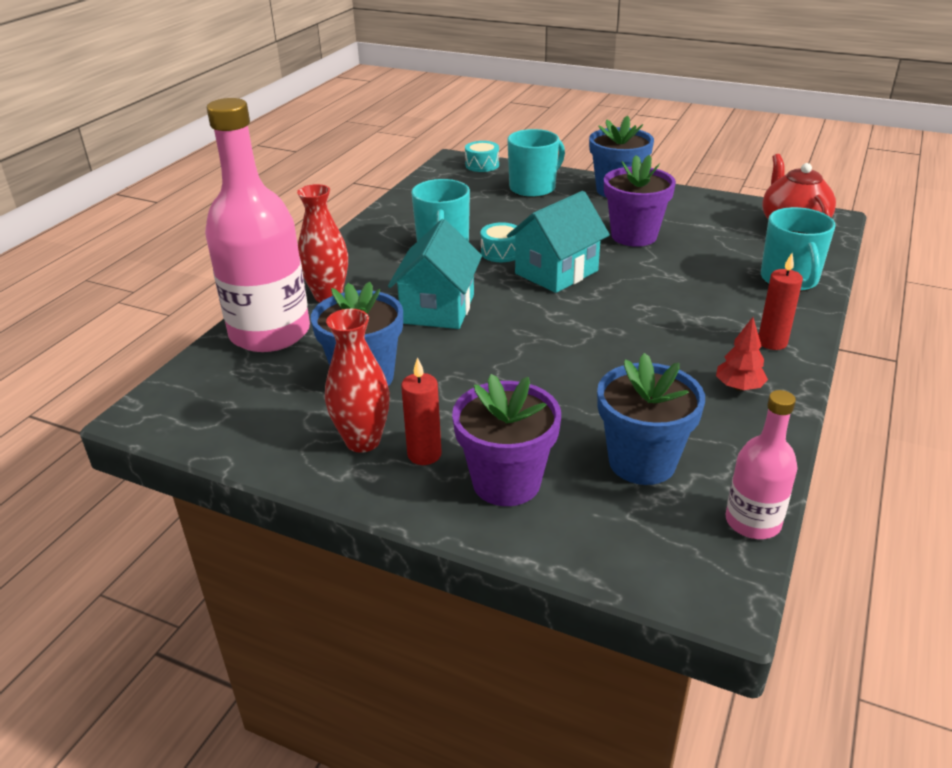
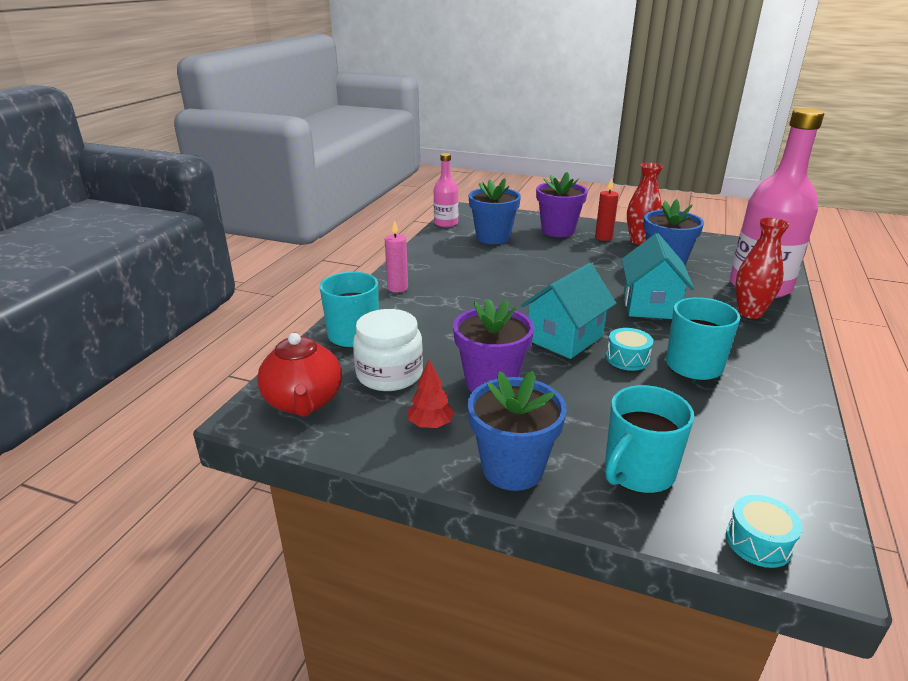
camera: 175 degrees right, 5 degrees down
(729, 243) = (389, 374): none -> white jar
(738, 387) = (432, 265): red tree -> red tree (430, 424)
(772, 342) = (397, 288): red candle -> pink candle

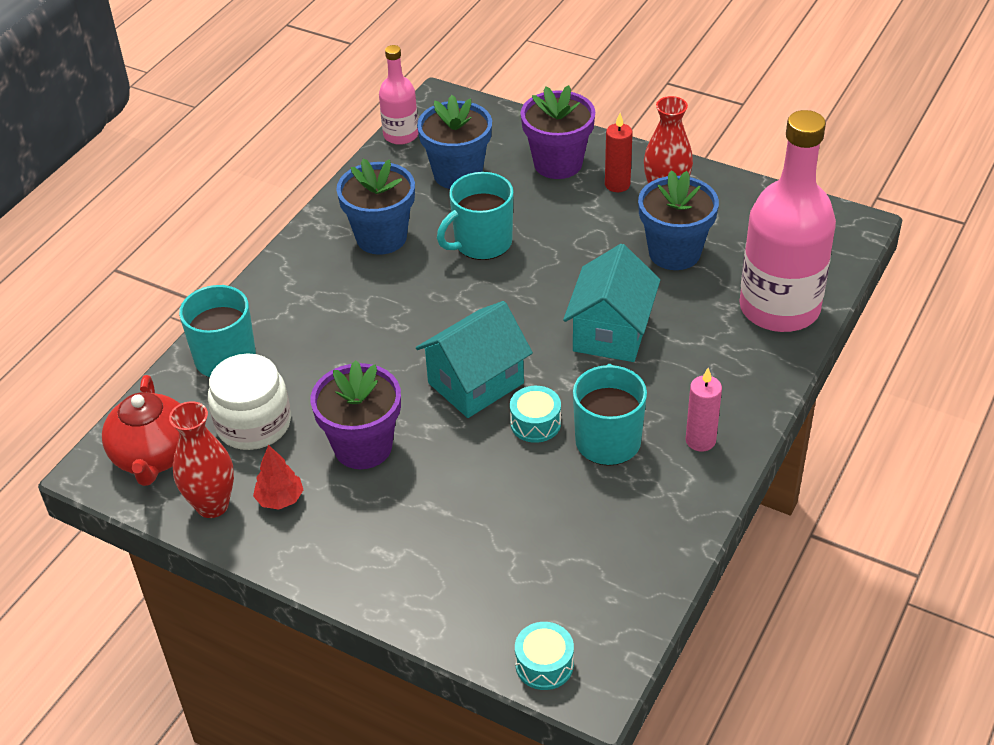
camera: 10 degrees right, 15 degrees up
(397, 288) = (297, 275): pink candle -> pink candle (700, 440)
(512, 468) = (346, 562): blue flower pot -> blue flower pot (381, 237)
(638, 472) = (470, 578): turquoise mug -> turquoise mug (481, 243)
(749, 313) = (733, 357): red vase -> red vase (212, 505)

